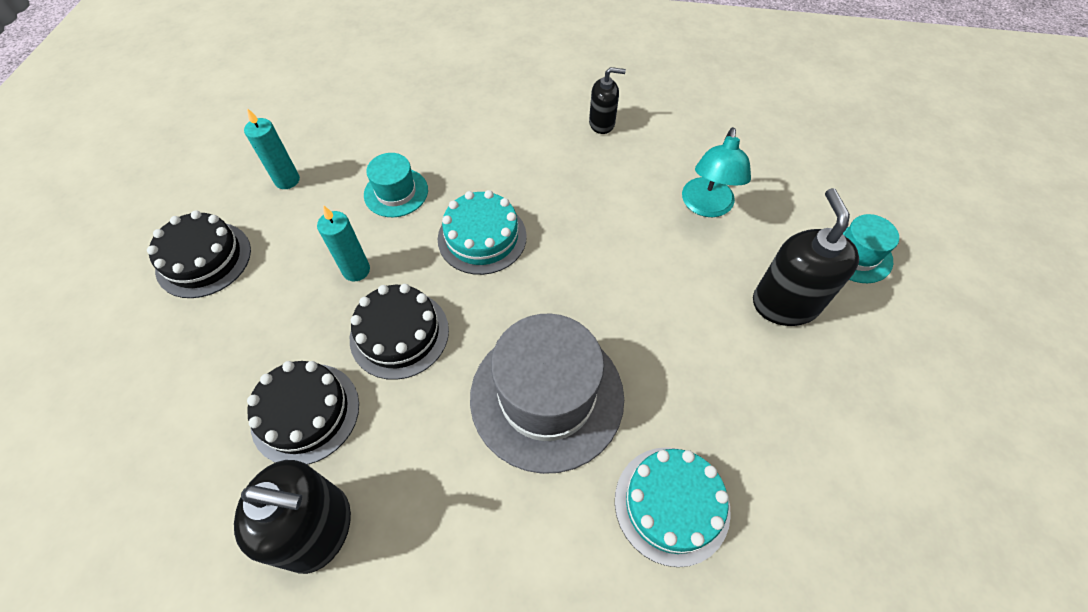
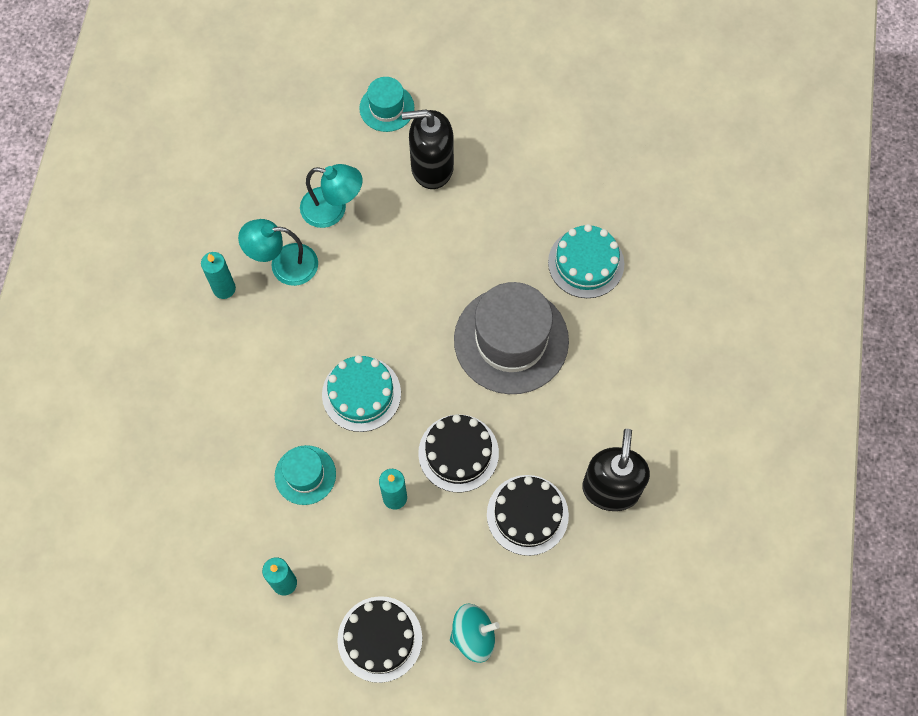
camera: 90 degrees left, 10 degrees up
(174, 350) = (473, 636): none -> turquoise spinning top
(602, 123) = (224, 288): black soap dispenser -> turquoise candle
(633, 167) = (284, 265): none -> turquoise lamp

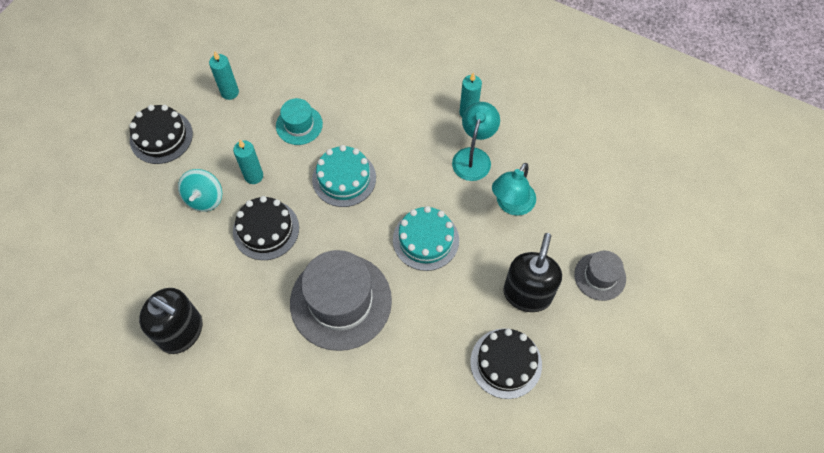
camera: 110 degrees right, 5 degrees down
(387, 108) = (600, 276): turquoise hat -> grey hat
(473, 636) = (129, 194): turquoise spinning top -> turquoise spinning top (204, 198)
(527, 515) = (194, 261): black cake -> black cake (506, 363)
(586, 263) = (386, 391): turquoise cake -> turquoise cake (426, 240)

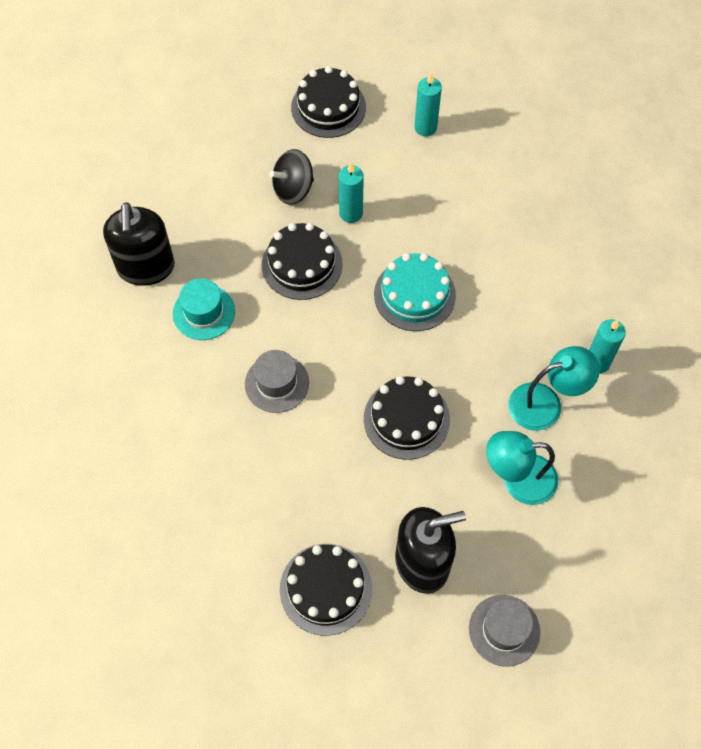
camera: 55 degrees right, 0 degrees up
(204, 198) = (293, 189): turquoise spinning top -> black spinning top
(299, 125) = (441, 213): turquoise hat -> turquoise hat (204, 312)
(341, 301) = (277, 383): grey hat -> grey hat, size x0.51
(426, 240) = (406, 419): turquoise cake -> black cake

